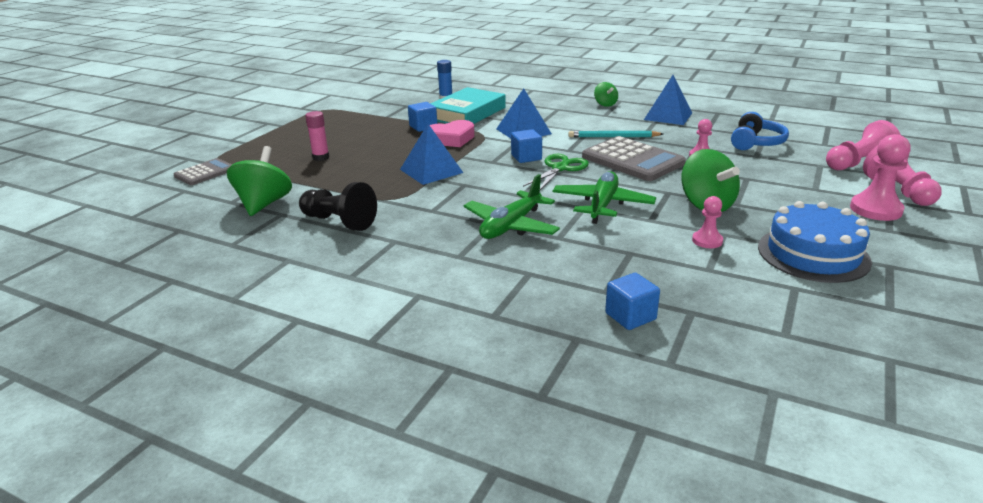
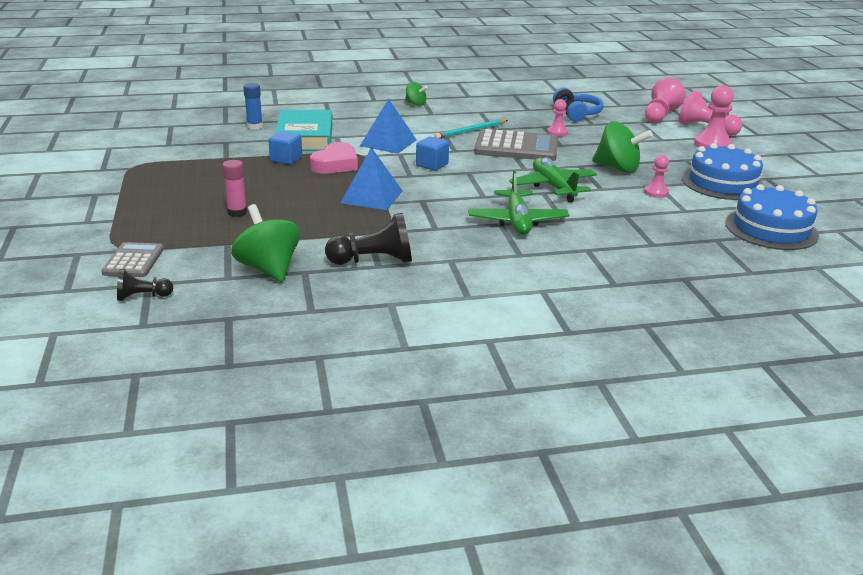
camera: 40 degrees left, 0 degrees up
(165, 198) = (142, 297): none -> black pawn
(560, 168) = (474, 167): green scissors -> none
(630, 316) = (690, 254): blue cube -> none
(668, 116) = (482, 104): blue pyramid -> none
(787, 325) = (771, 229): none -> blue cake

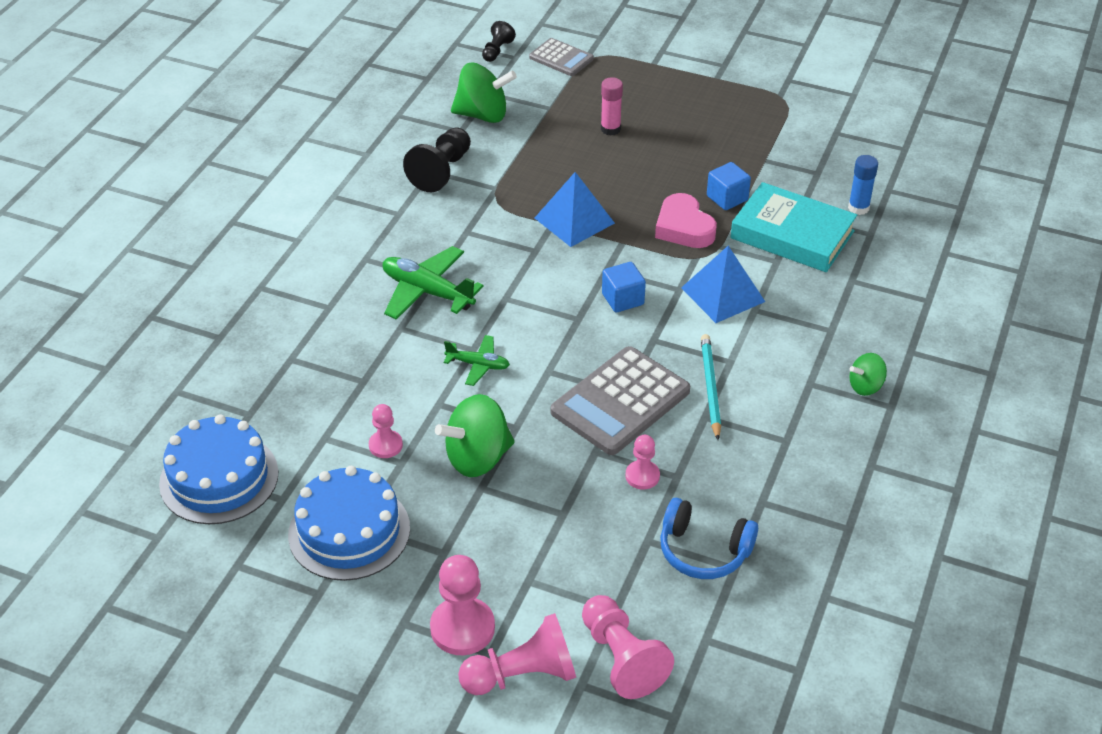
camera: 125 degrees right, 15 degrees up
(553, 187) = (478, 365): green plane -> green plane, size x0.58

